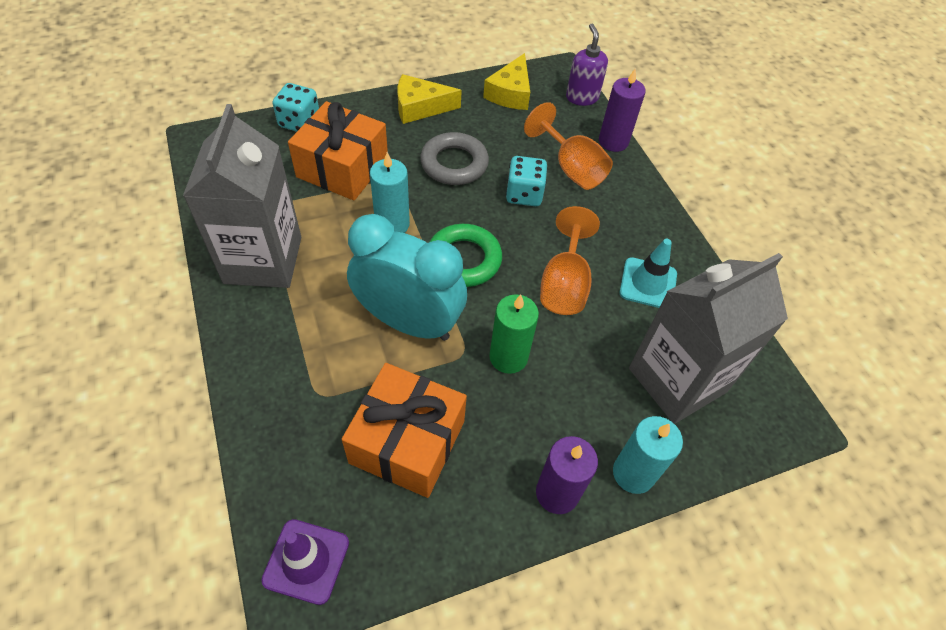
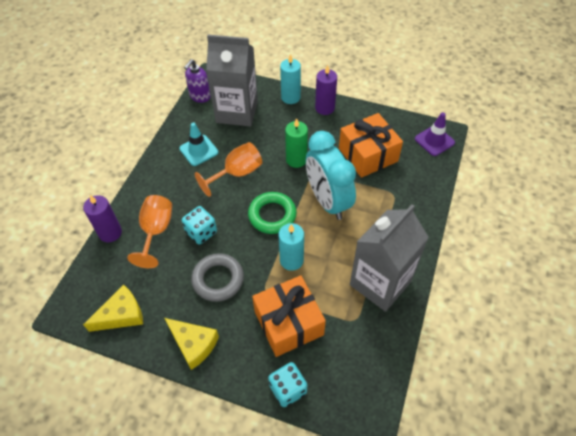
camera: 135 degrees left, 0 degrees up
(582, 97) = (83, 278): purple soap dispenser -> purple soap dispenser (200, 96)

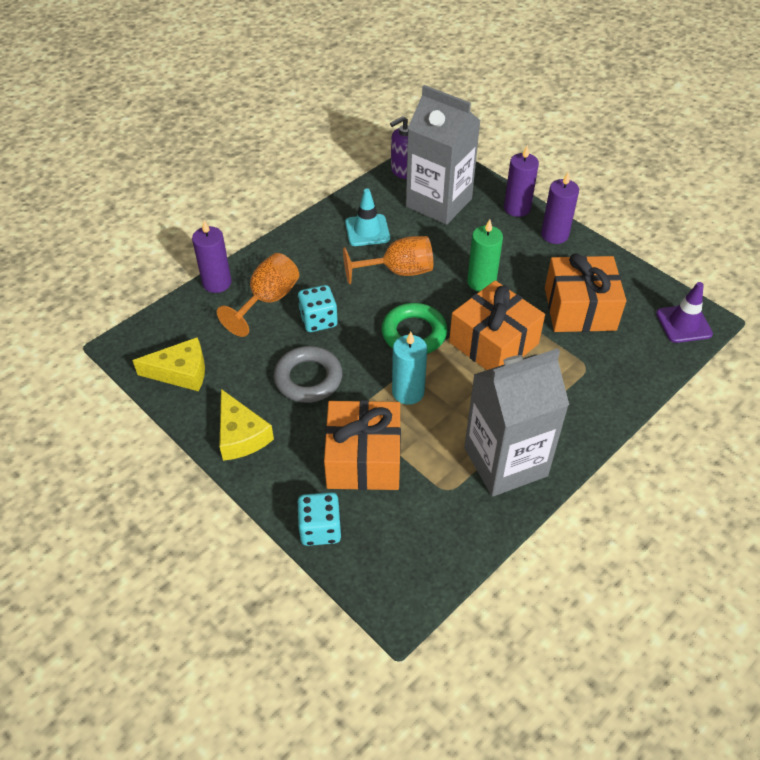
camera: 25 degrees right, 5 degrees down
(290, 97) = (517, 208): turquoise candle -> purple candle
(327, 201) = (493, 343): turquoise clock -> orange gift

